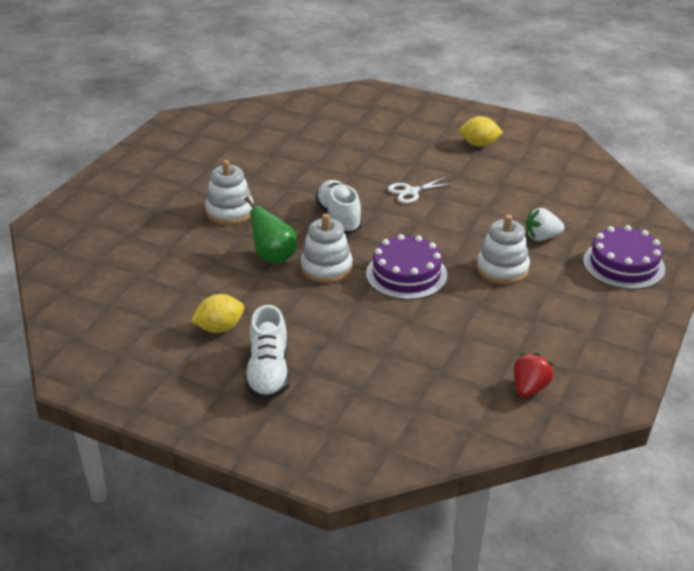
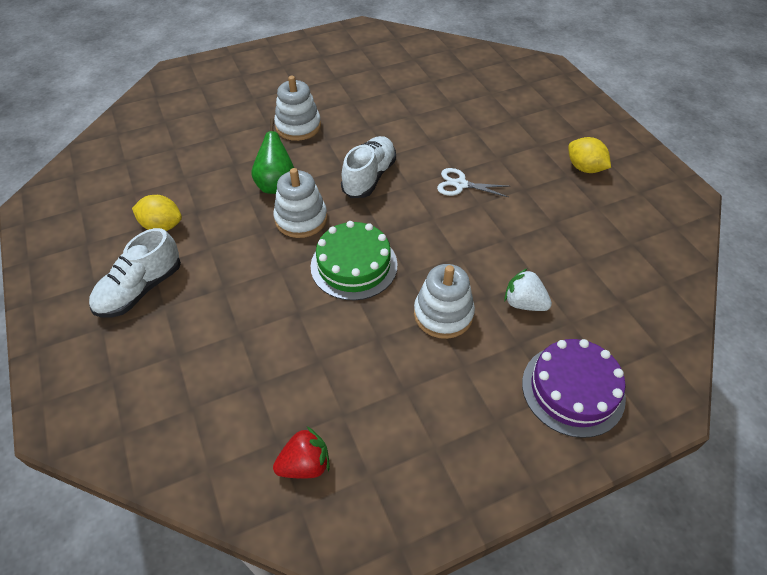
camera: 40 degrees right, 15 degrees up
(406, 274) = (354, 265): purple cake -> green cake

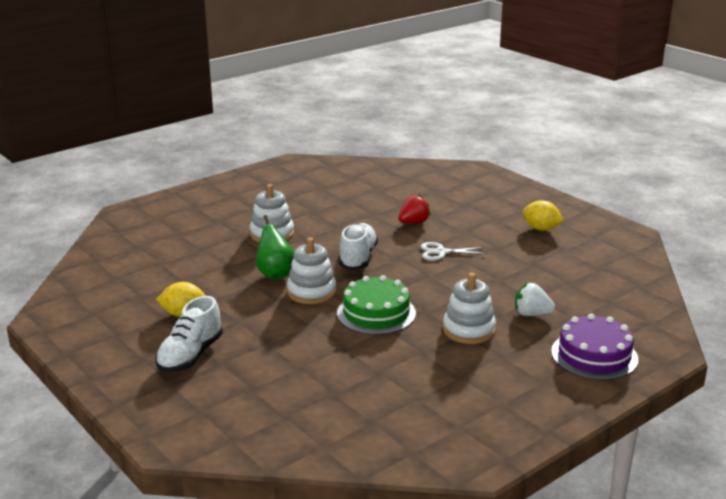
camera: 15 degrees left, 25 degrees down
(305, 464) = (403, 430): red strawberry -> red strawberry (413, 222)

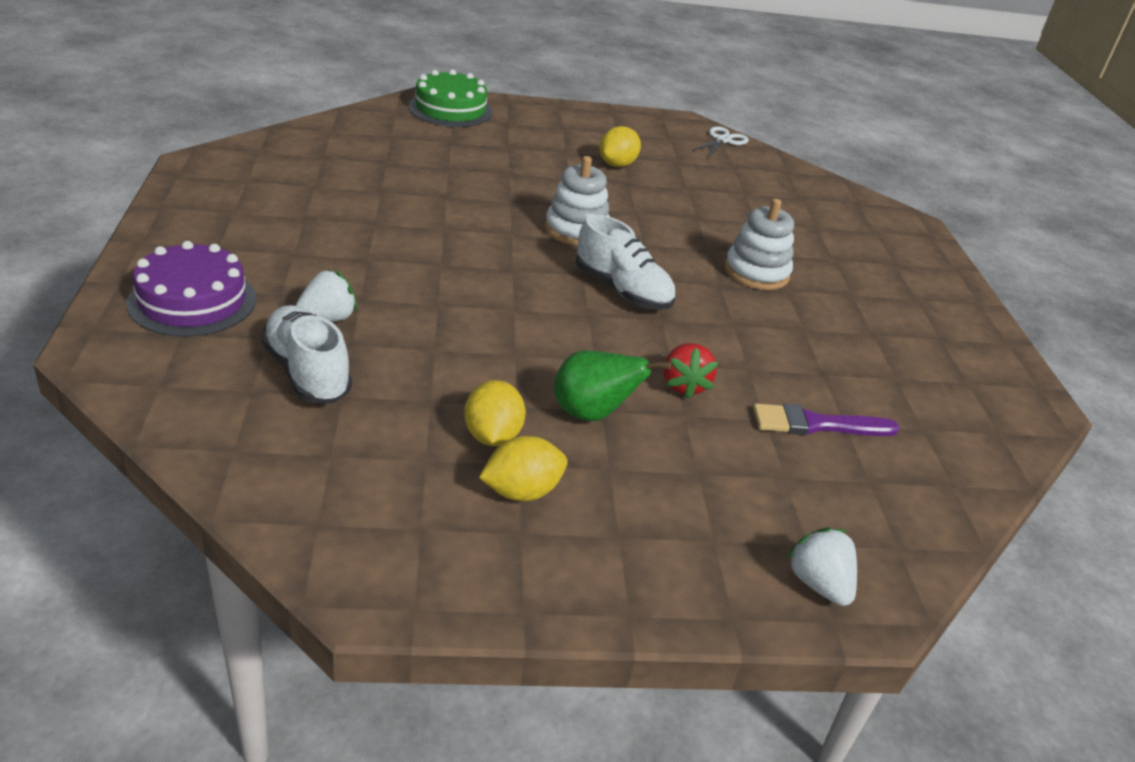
camera: 120 degrees right, 10 degrees up
(190, 356) = (538, 142): white shoe -> white shoe (307, 372)
(275, 274) = (644, 231): green pear -> green pear (592, 414)
(376, 313) = (481, 238): green cake -> green cake (450, 109)
(390, 194) = (816, 424): none -> purple brush
(441, 252) = (563, 353): white scissors -> white scissors (723, 140)
(469, 330) = (366, 265): white stacking toy -> none
(482, 176) = (818, 584): none -> white strawberry
(525, 245) = (492, 436): none -> yellow lemon

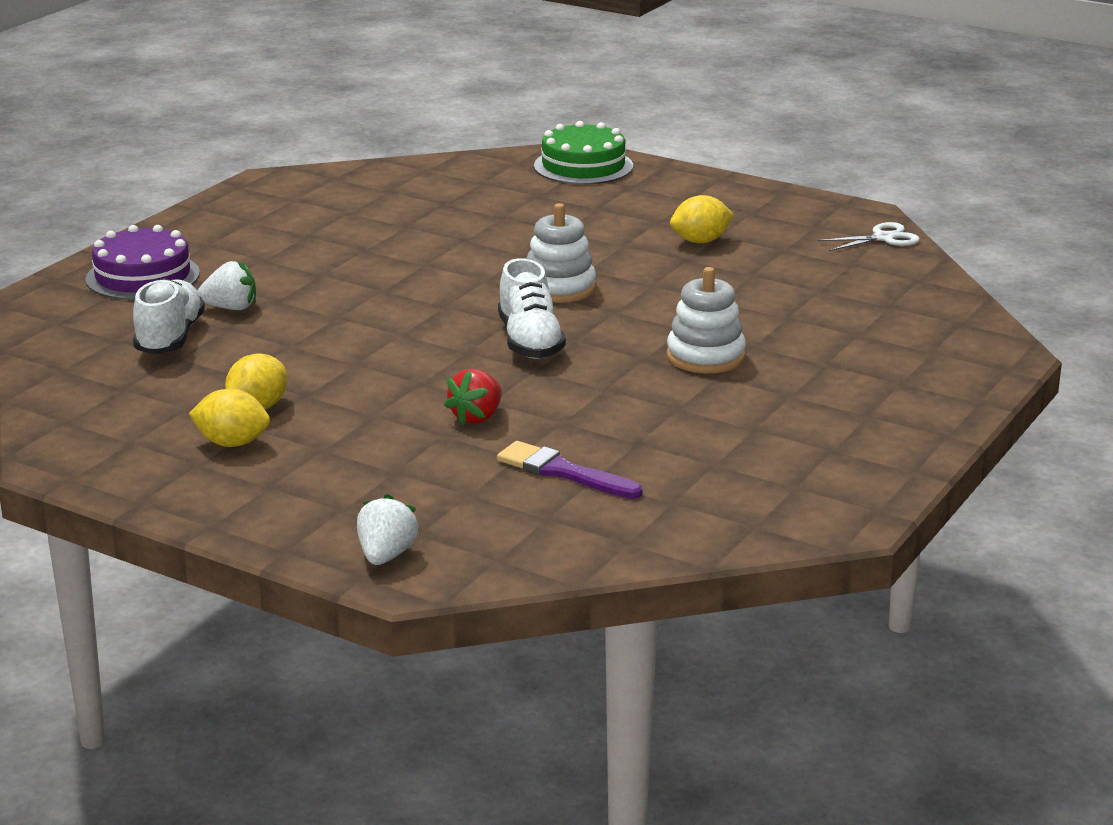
camera: 40 degrees right, 10 degrees down
(592, 414) = (361, 415): green pear -> none

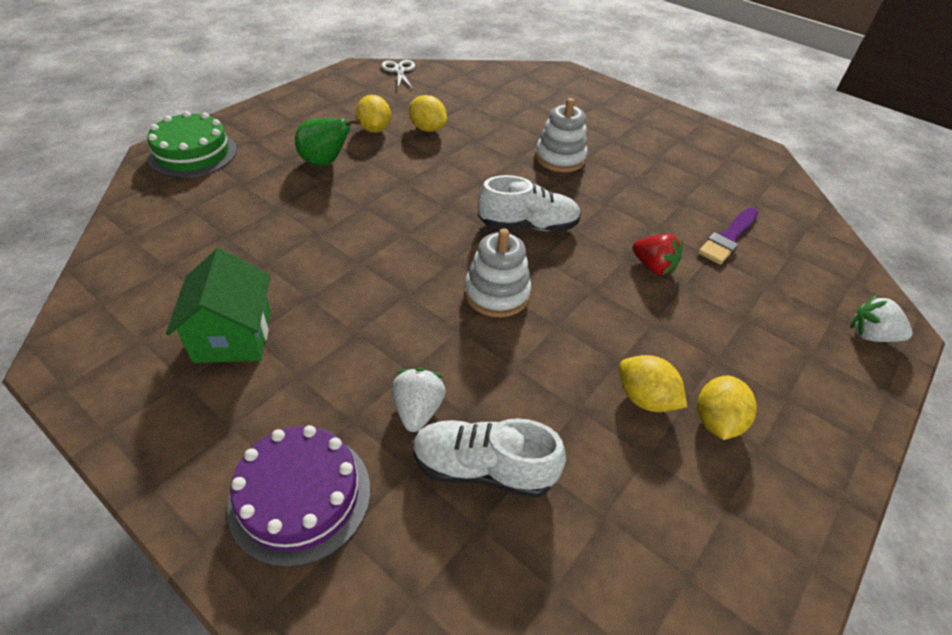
camera: 85 degrees left, 20 degrees up
(306, 229) = (233, 336): none -> green house
(559, 288) = (435, 199): white stacking toy -> white stacking toy (496, 294)
(604, 226) = (325, 162): none -> green pear
(725, 270) = (427, 129): none -> yellow lemon

